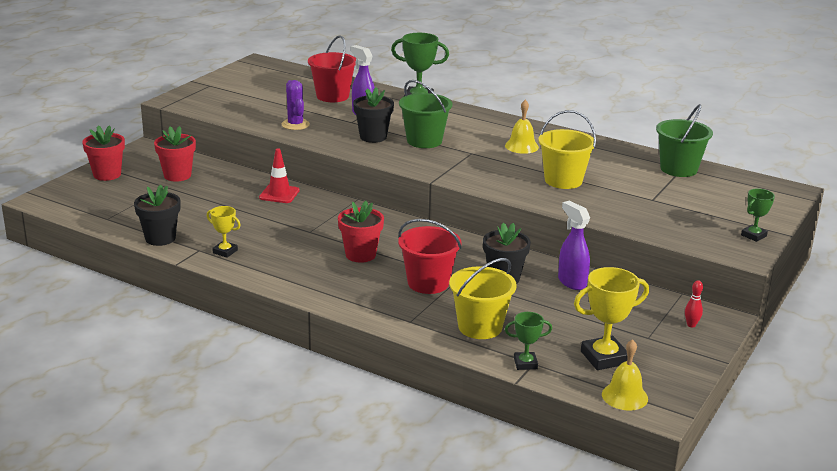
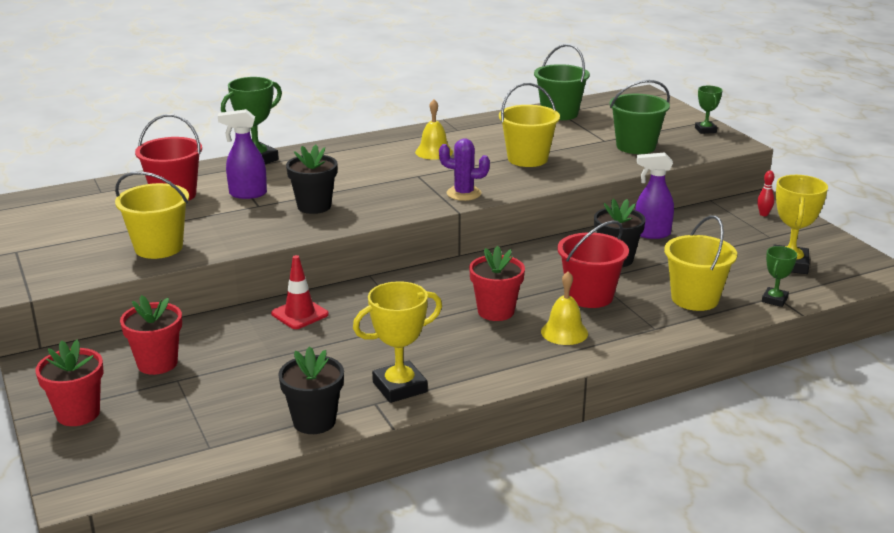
camera: 55 degrees left, 0 degrees up
(225, 251) = (399, 387): yellow trophy -> yellow trophy, size x1.74
(258, 115) = (158, 247): none -> yellow bucket
(295, 124) = (219, 235): purple cactus -> purple cactus (464, 193)
(424, 141) = (360, 187): green bucket -> green bucket (636, 146)
(624, 396) = (855, 277): yellow bell -> yellow bell (564, 332)

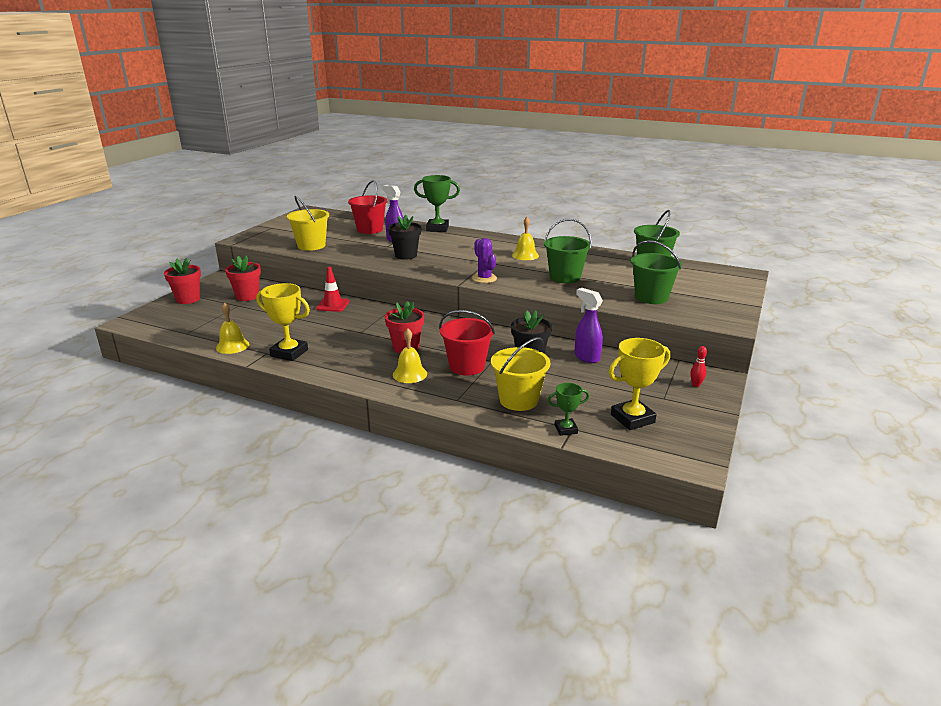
camera: 50 degrees right, 0 degrees up
(314, 421) = (232, 346): black flower pot -> yellow bell
(527, 159) = (565, 277): yellow bucket -> green bucket
(705, 130) = (731, 308): green trophy -> none

